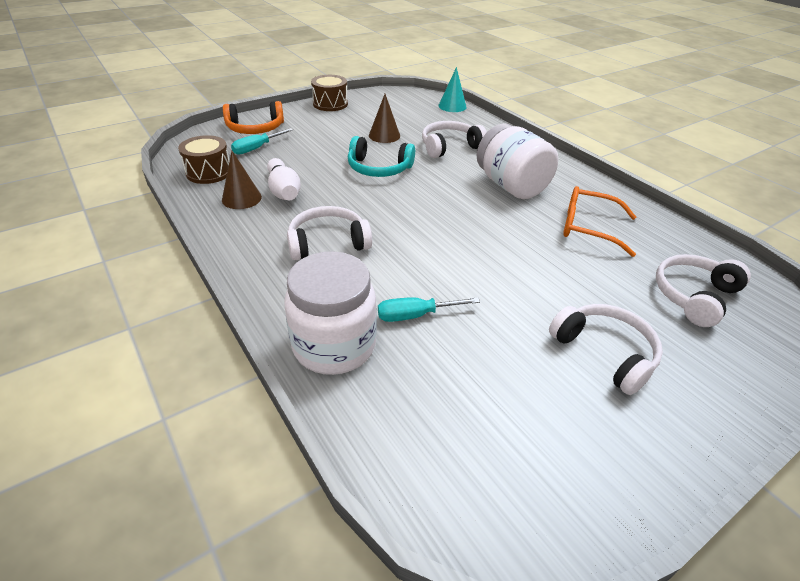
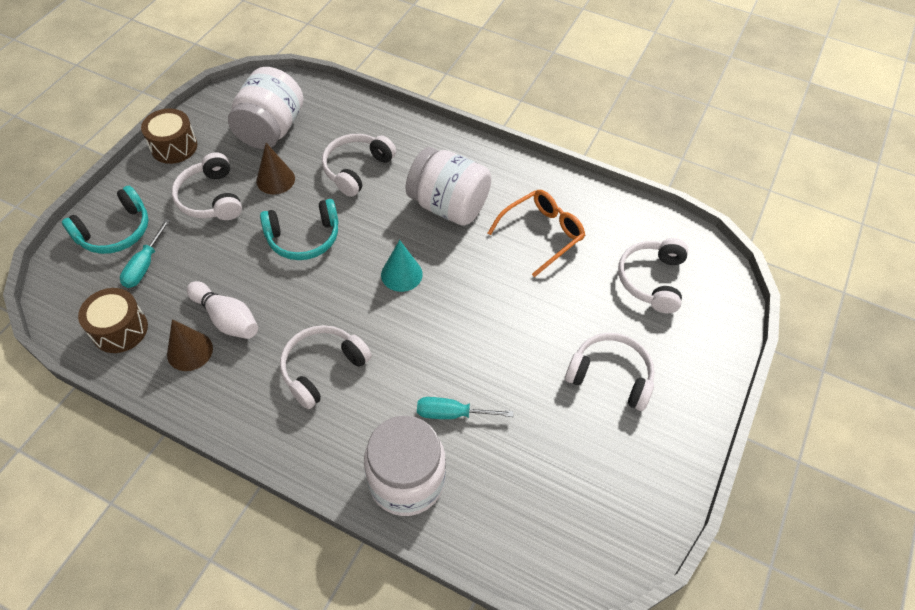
camera: 30 degrees left, 15 degrees up
(255, 128) = (115, 231): orange headphones -> turquoise headphones
(331, 131) = (211, 198): none -> white headphones
(402, 113) = (271, 129): none -> white jar
(416, 315) = (452, 413): turquoise screwdriver -> turquoise screwdriver turned 45 degrees clockwise
(452, 106) = (320, 93): turquoise cone -> turquoise cone (401, 274)
(588, 227) = (542, 234): orange glasses -> orange glasses turned 150 degrees clockwise

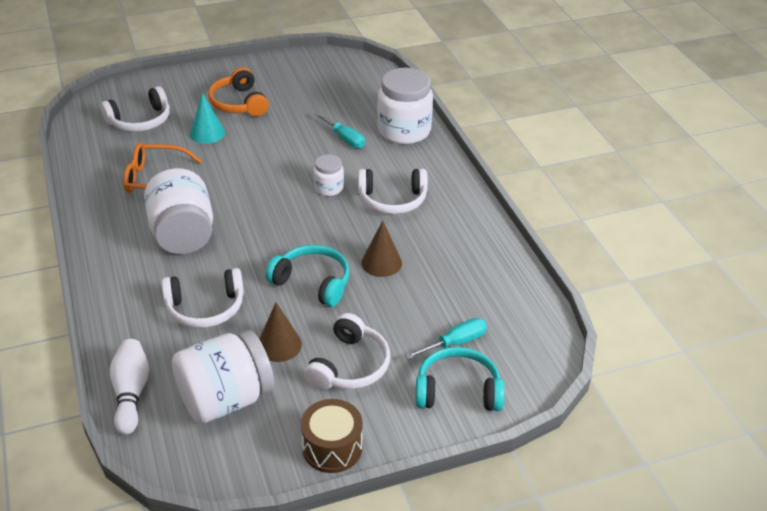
camera: 135 degrees left, 15 degrees down
(120, 329) = (510, 306): brown drum -> none
(190, 351) = (470, 261): brown cone -> brown cone (381, 262)
(226, 318) = (426, 265): white bowling pin -> white bowling pin (131, 393)
(394, 336) = (328, 188): none -> white jar
(401, 274) = (277, 216): turquoise cone -> turquoise cone (207, 133)
(610, 375) = (238, 103): white headphones -> orange headphones

